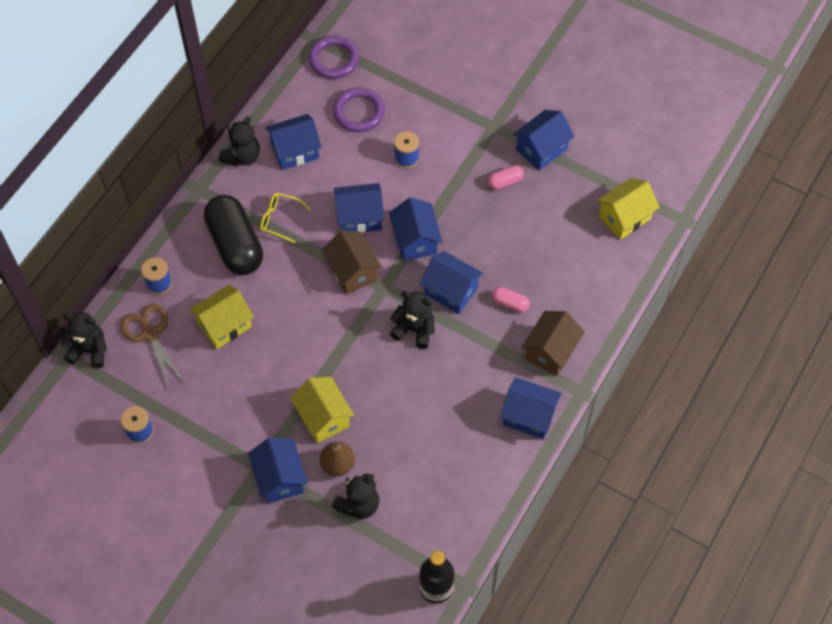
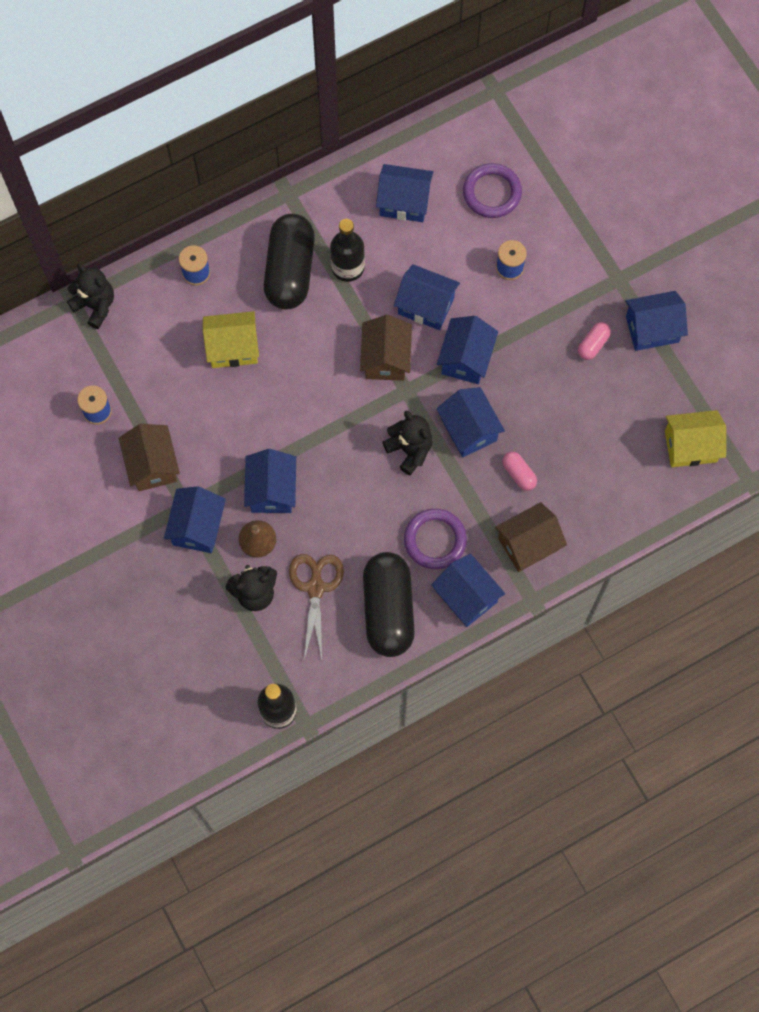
camera: 30 degrees right, 10 degrees up
(150, 334) = (159, 319): brown scissors -> brown scissors (315, 587)
(212, 449) = (152, 465): none -> brown house
(242, 156) = (349, 181): black teddy bear -> none
(280, 219) = (348, 267): yellow glasses -> black bottle
(323, 417) = (272, 490): yellow house -> blue house
(334, 59) = (501, 122): purple ring -> purple ring (435, 540)
(474, 459) = (388, 609): none -> black capsule
(505, 182) = (593, 344): pink capsule -> pink capsule turned 60 degrees counterclockwise

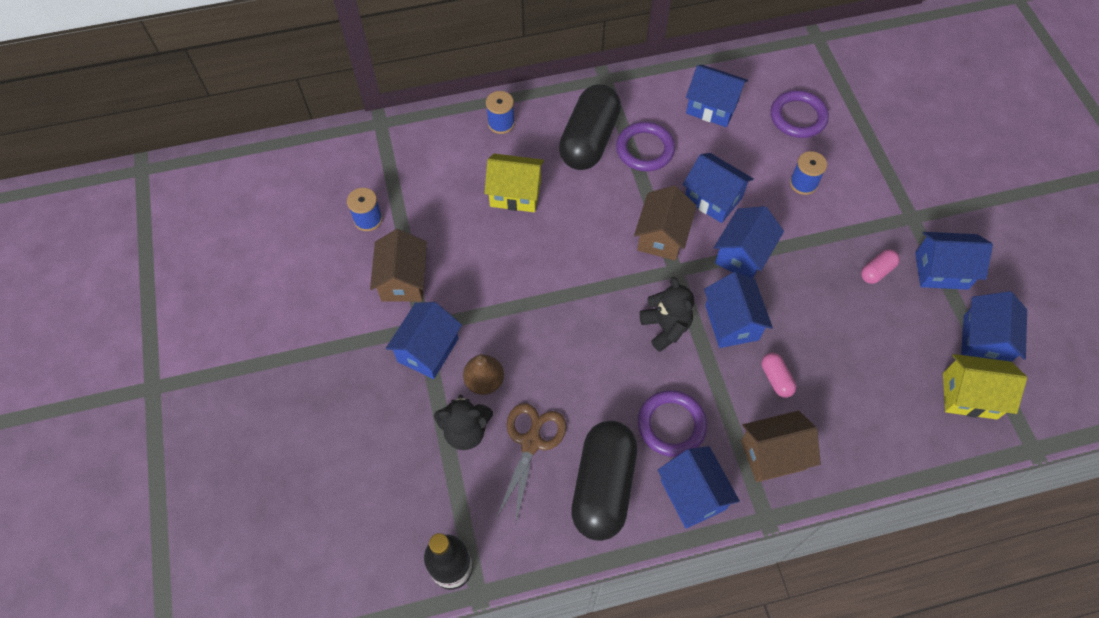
camera: 15 degrees right, 10 degrees down
(95, 305) = (399, 130): black teddy bear -> none
(272, 490) = (514, 333): blue house -> blue house (983, 341)
(348, 267) = (645, 149): black bottle -> purple ring

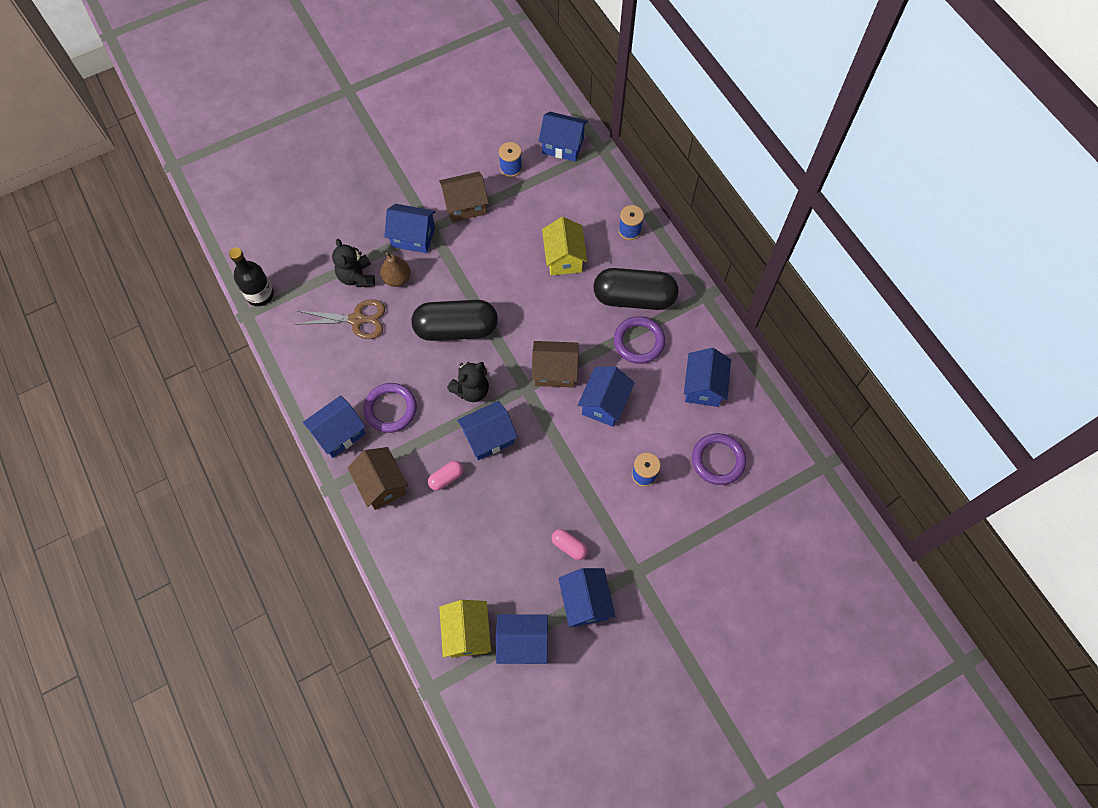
camera: 75 degrees right, 5 degrees up
(603, 486) = (334, 373): black capsule -> black capsule (456, 328)
(742, 255) = (555, 436): blue house -> blue house (563, 145)

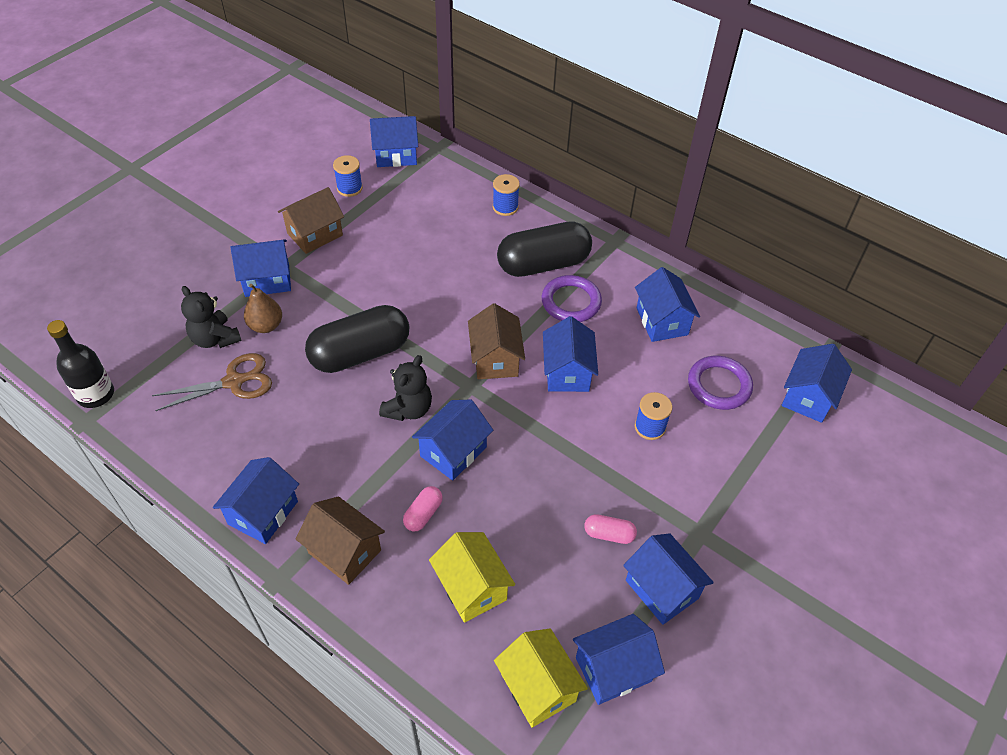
camera: 25 degrees left, 15 degrees down
(390, 409) = (318, 463): purple ring -> none
(555, 371) = (495, 359): brown house -> brown house turned 75 degrees counterclockwise
(564, 258) = (449, 250): yellow house -> yellow house (472, 587)
(785, 498) = (808, 397): none -> blue house

